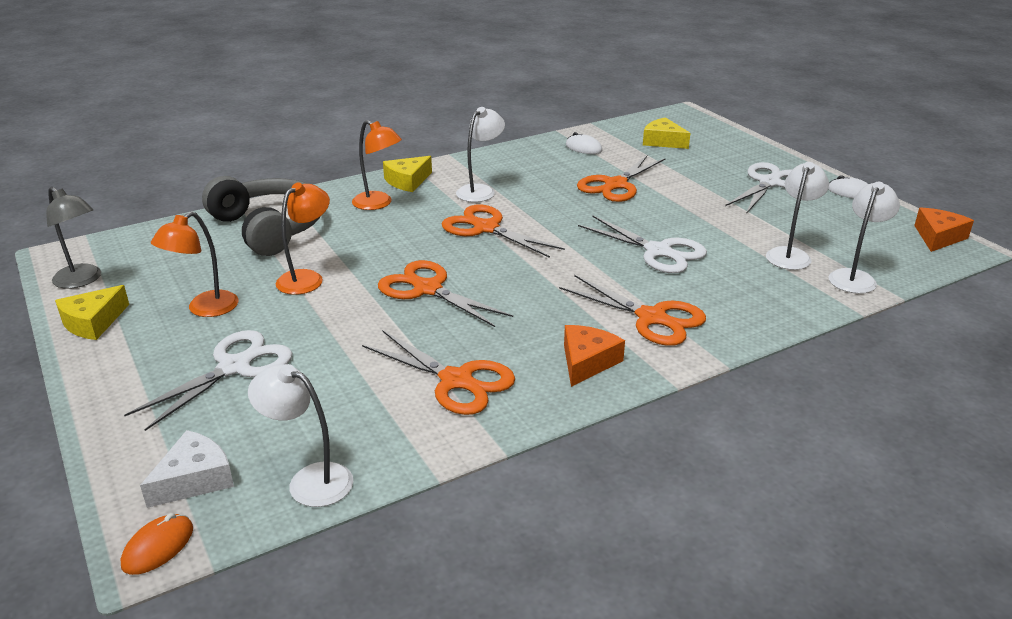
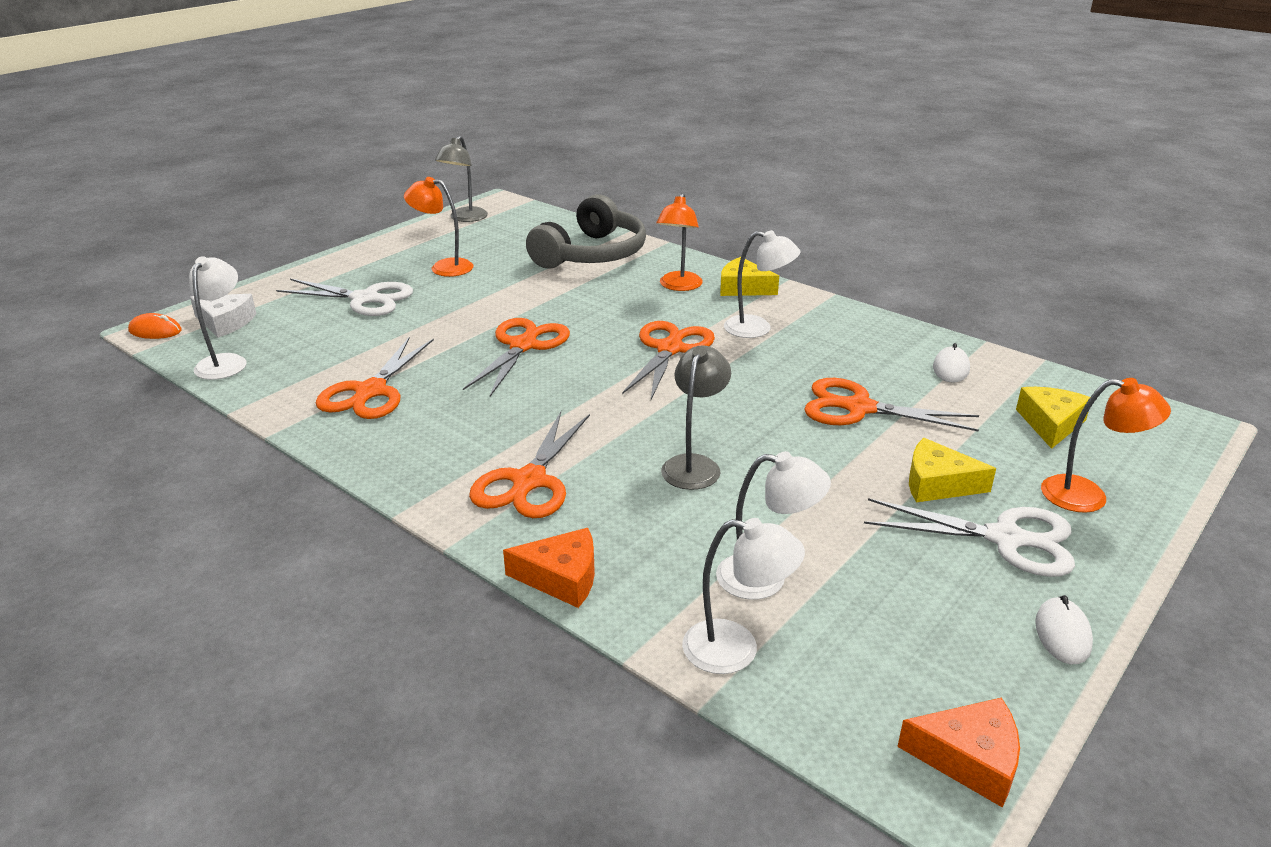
camera: 70 degrees right, 0 degrees up
(93, 322) = (409, 238): yellow cheese -> yellow cheese (938, 483)
(307, 278) = (513, 290): orange lamp -> orange lamp (1088, 496)
(587, 362) = (423, 454): orange cheese -> orange cheese (561, 578)
(658, 251) = (694, 465): white scissors -> grey lamp

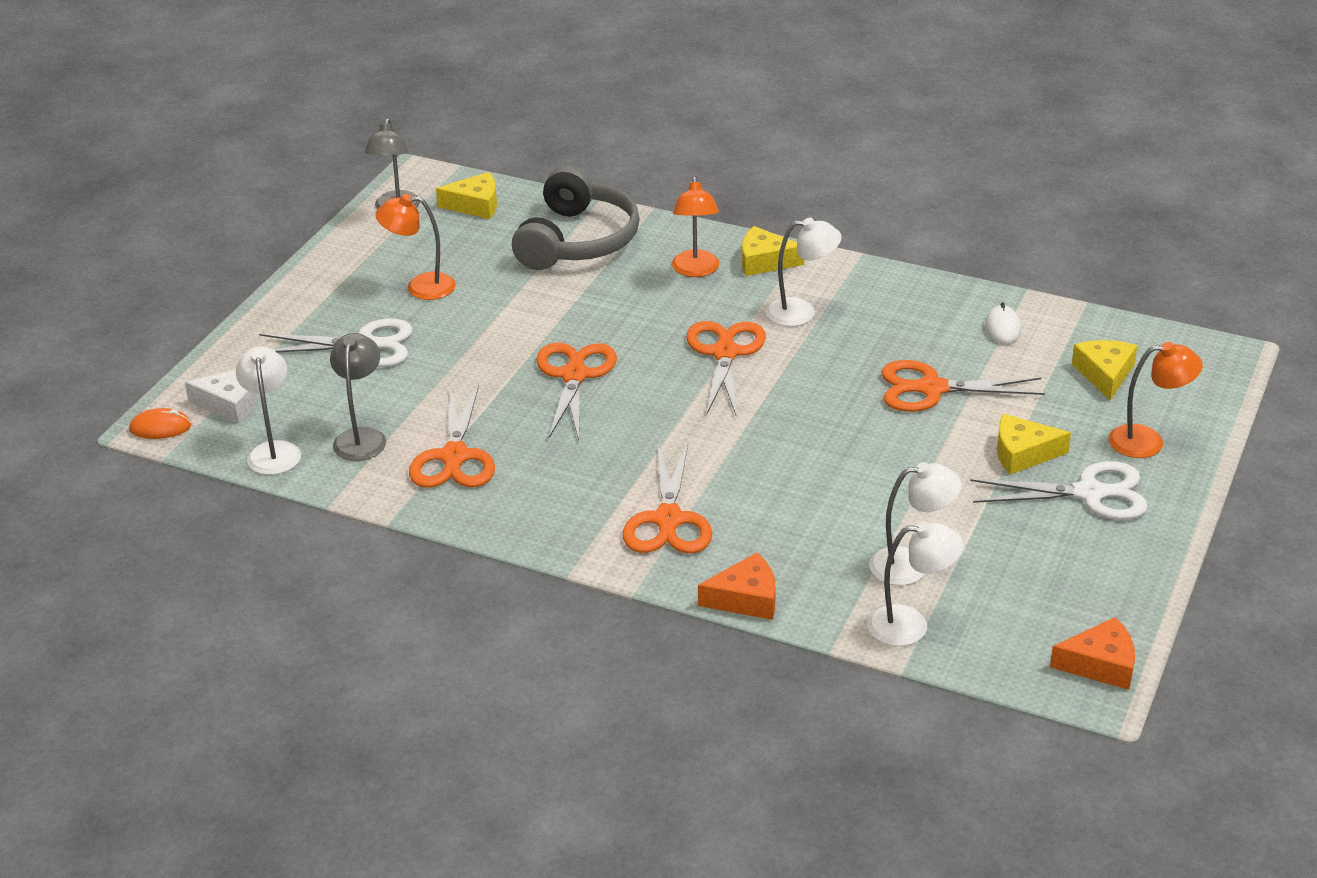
camera: 15 degrees left, 5 degrees up
(527, 223) = (475, 205): none -> yellow cheese
(694, 465) = (807, 475): grey lamp -> grey lamp (361, 437)
(1062, 634) = (1147, 563): white mouse -> none

